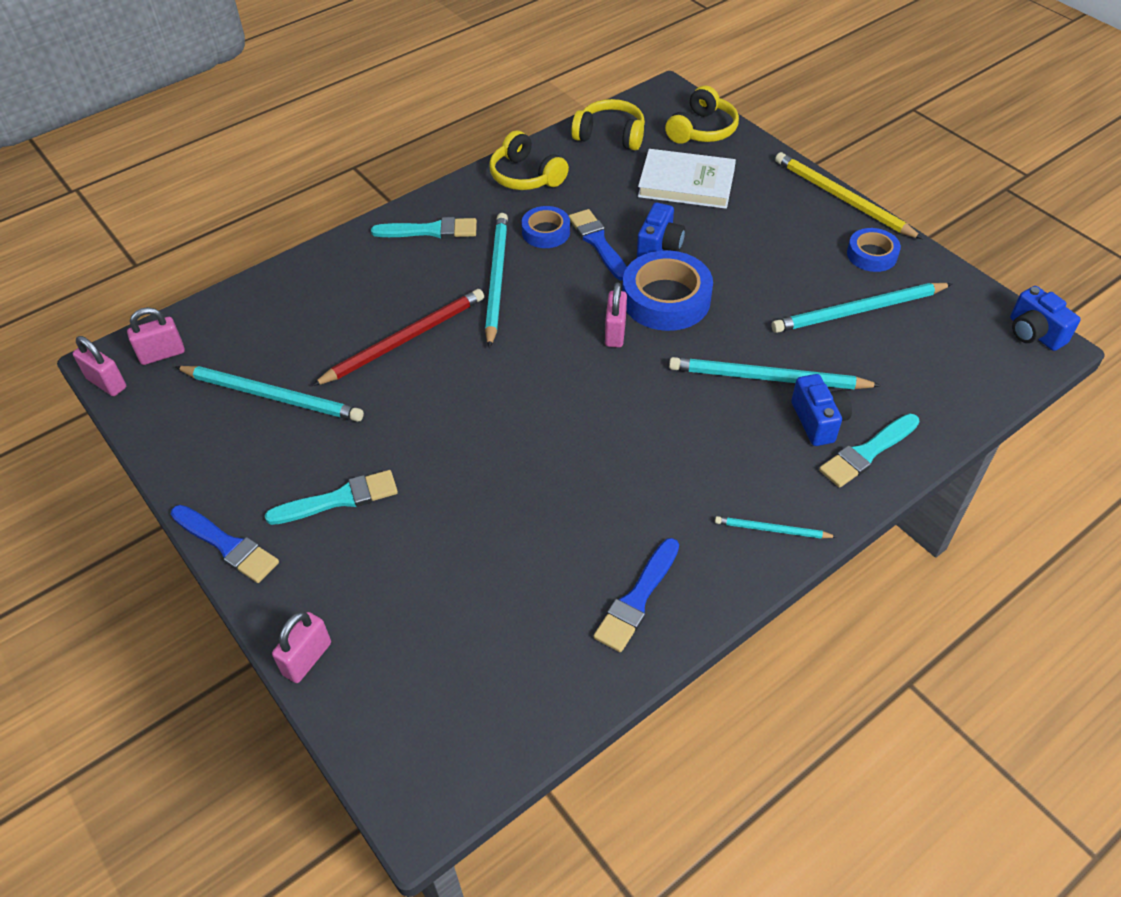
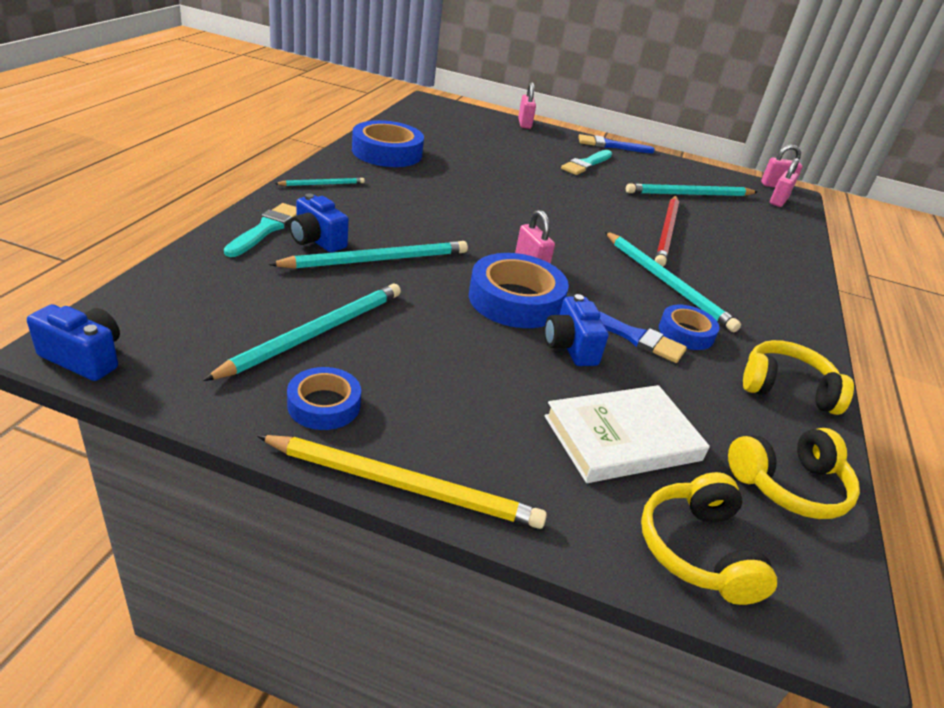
camera: 140 degrees right, 15 degrees down
(430, 231) = (772, 308): turquoise brush -> none
(637, 599) = (387, 152): blue brush -> blue tape

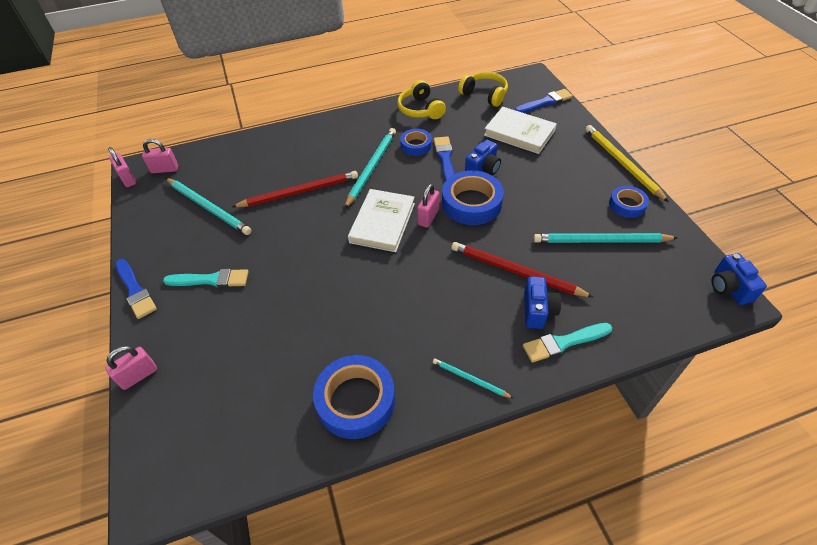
camera: 120 degrees left, 15 degrees up
(377, 260) = (515, 271): turquoise pencil -> red pencil
(558, 243) = (382, 223): none -> white book
(697, 550) = (545, 102): yellow headphones -> blue brush

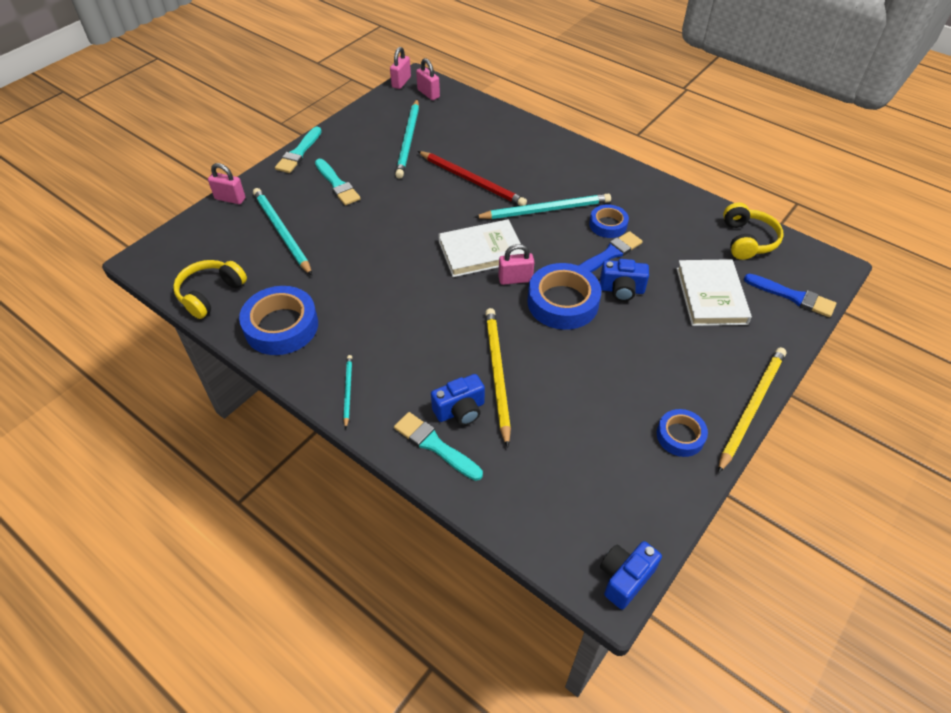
camera: 55 degrees right, 0 degrees up
(135, 290) = (299, 153): blue brush -> turquoise brush
(420, 109) = (666, 203): yellow headphones -> yellow headphones (210, 294)
(515, 271) = (497, 374): red pencil -> yellow pencil
(600, 241) = (599, 430): turquoise pencil -> turquoise pencil (282, 232)

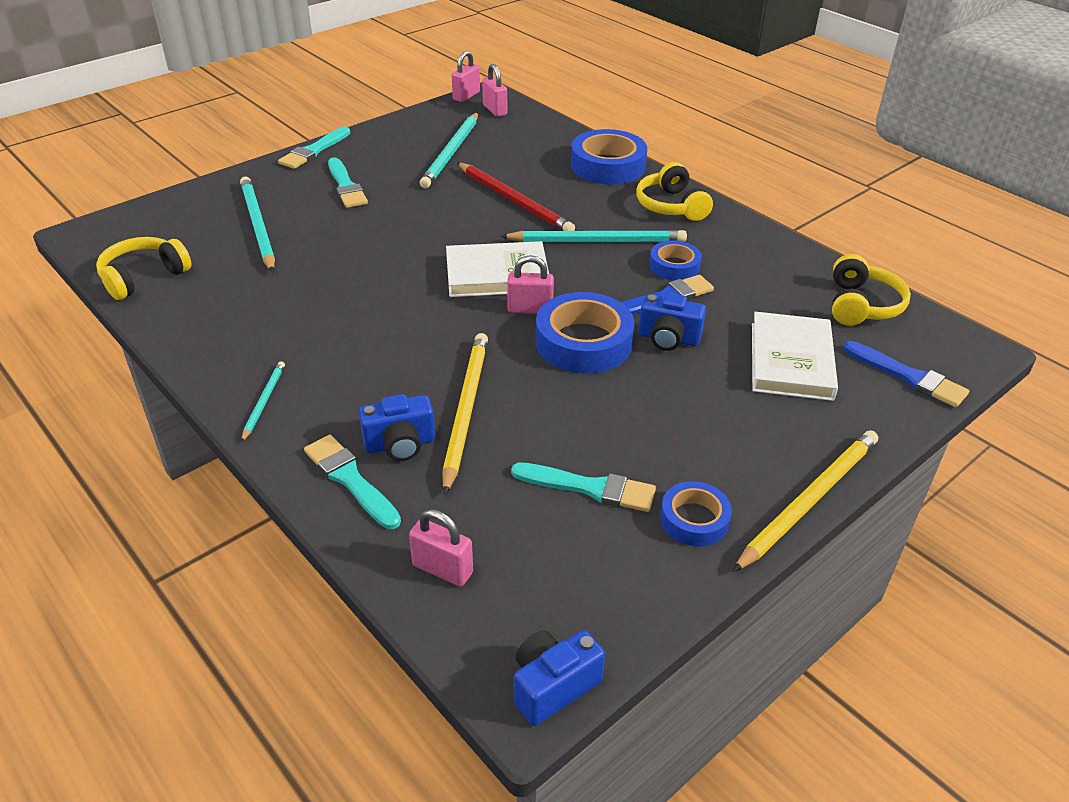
camera: 10 degrees right, 10 degrees down
(230, 199) = (212, 186): pink padlock -> pink padlock (442, 569)
(281, 326) = (212, 321): blue tape -> blue tape (607, 165)
(590, 170) = (671, 206): none -> yellow headphones
(603, 423) = (590, 488): none -> turquoise brush

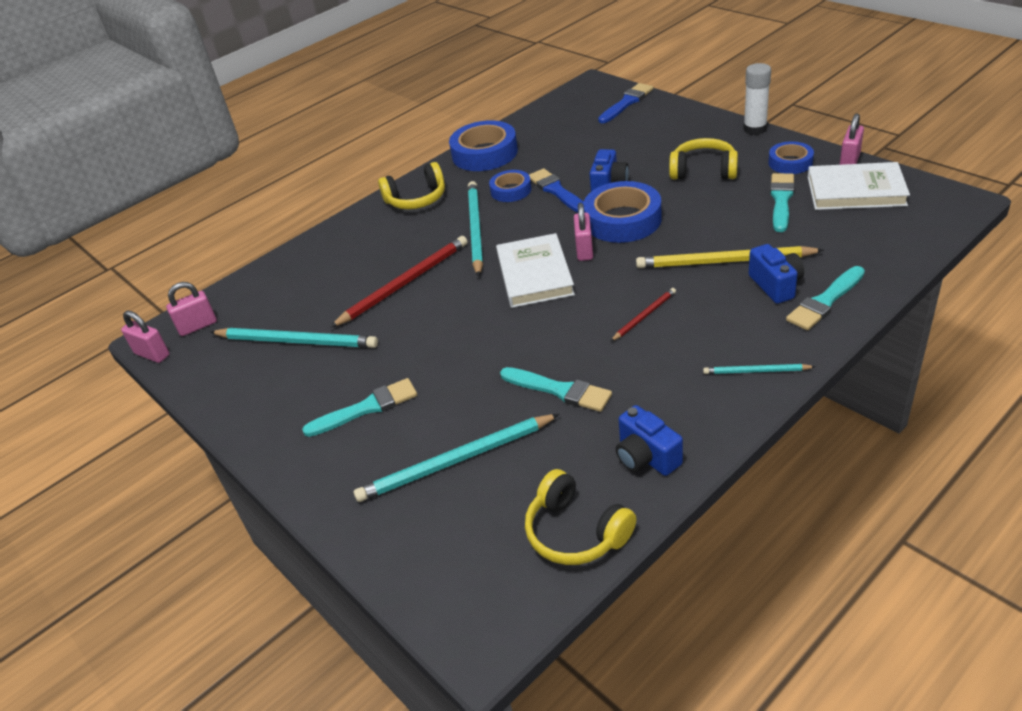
camera: 85 degrees left, 0 degrees up
(314, 151) = (272, 458): turquoise brush -> turquoise brush (559, 390)
(392, 339) = (644, 316): none -> red pencil
(442, 569) = (885, 245): pink padlock -> pink padlock (849, 161)
(553, 686) = (945, 194): blue camera -> blue camera (646, 457)
(607, 165) = (340, 238): blue tape -> blue tape (484, 153)
(791, 361) = (621, 139): white book -> white book (855, 191)
(809, 500) = (755, 129): yellow pencil -> white glue stick
(861, 305) = (551, 118): yellow headphones -> yellow headphones (703, 170)

